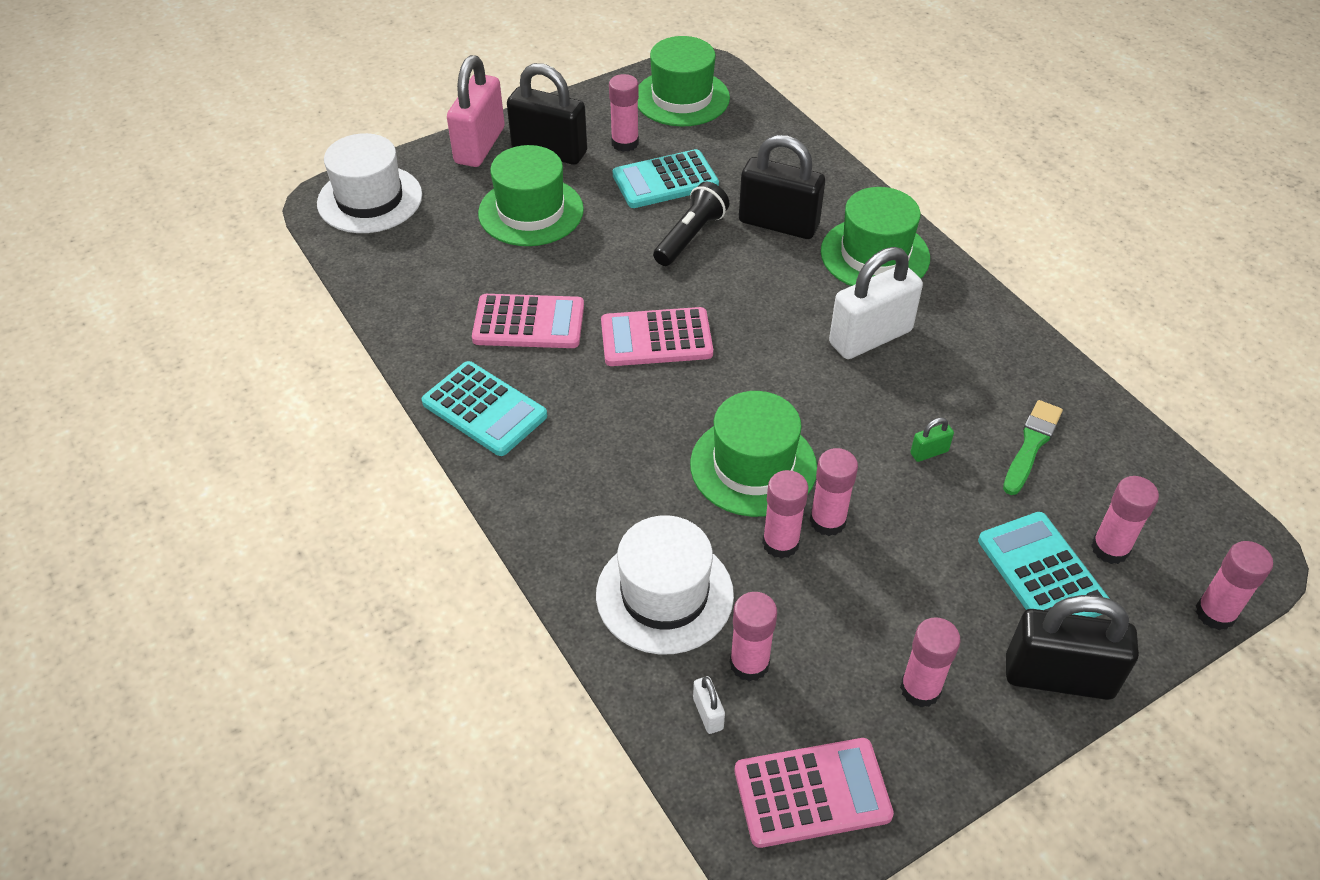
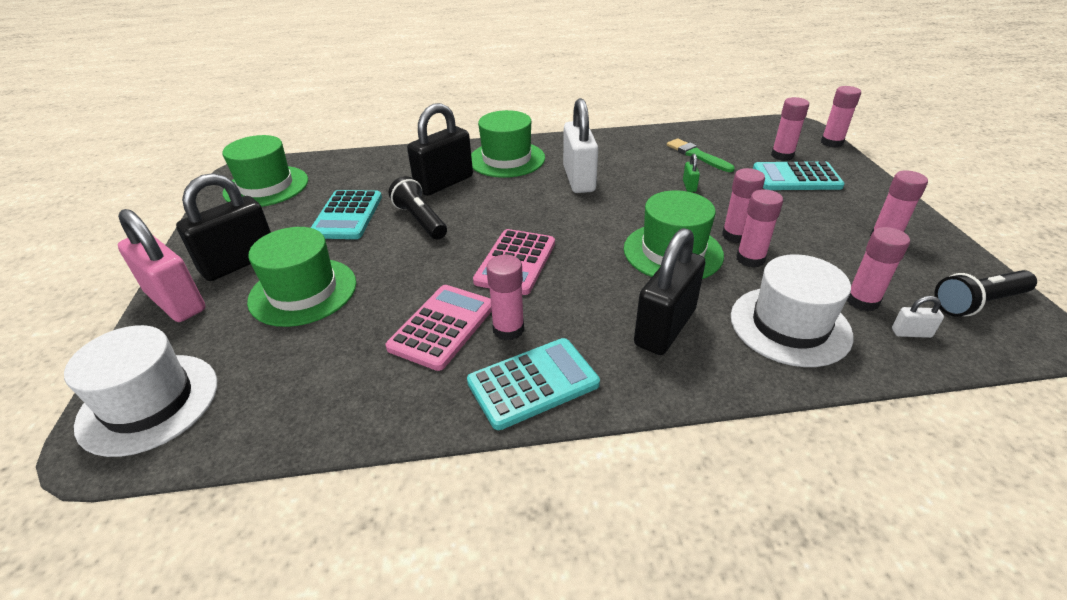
camera: 65 degrees left, 10 degrees down
(625, 143) = (281, 223): pink glue stick -> pink glue stick (508, 329)
(812, 793) = (978, 303): pink calculator -> black flashlight
(1058, 677) = (874, 193): black padlock -> black padlock (665, 327)

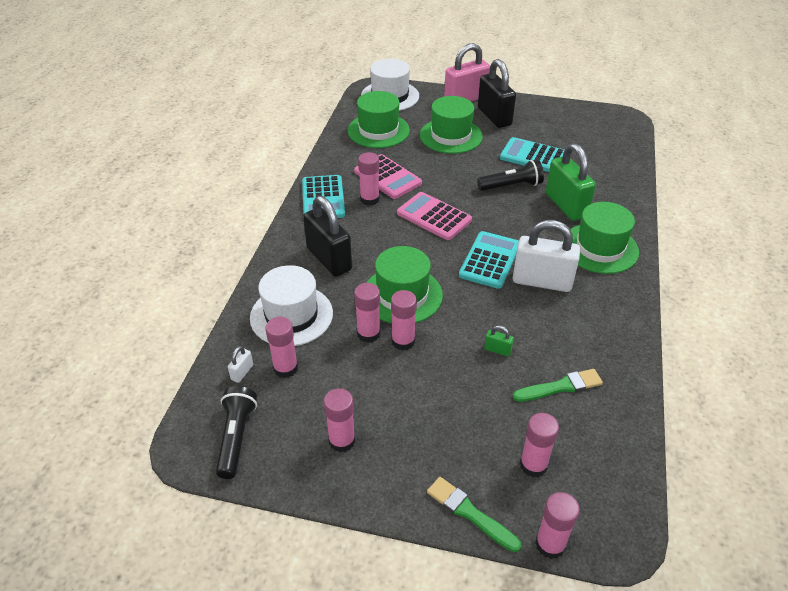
camera: 110 degrees right, 5 degrees up
(266, 186) = (594, 126): green hat -> green hat (378, 130)
(444, 183) = (566, 205): black padlock -> green padlock
(796, 178) = (477, 445): turquoise calculator -> turquoise calculator (489, 260)
(854, 171) = (470, 513): none -> green brush

